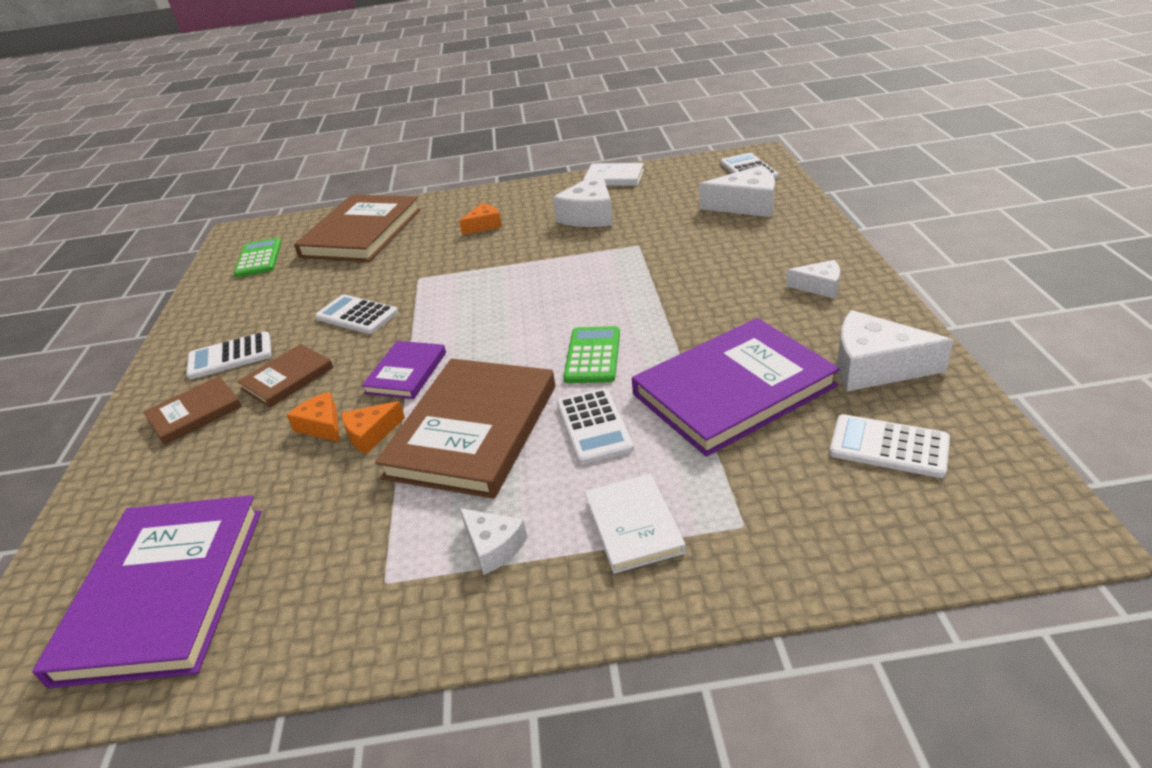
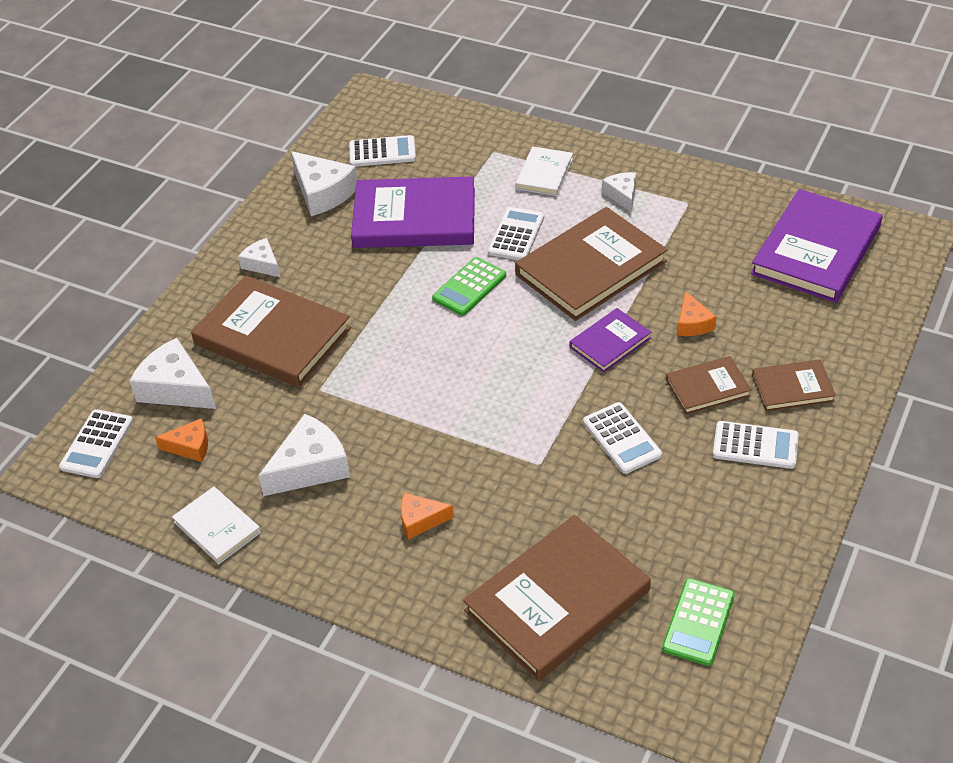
camera: 150 degrees left, 10 degrees up
(371, 434) = (660, 299): orange cheese -> orange cheese (190, 447)
(724, 253) = (272, 336): none -> brown book
(888, 447) = (382, 152): white calculator -> white calculator turned 60 degrees counterclockwise

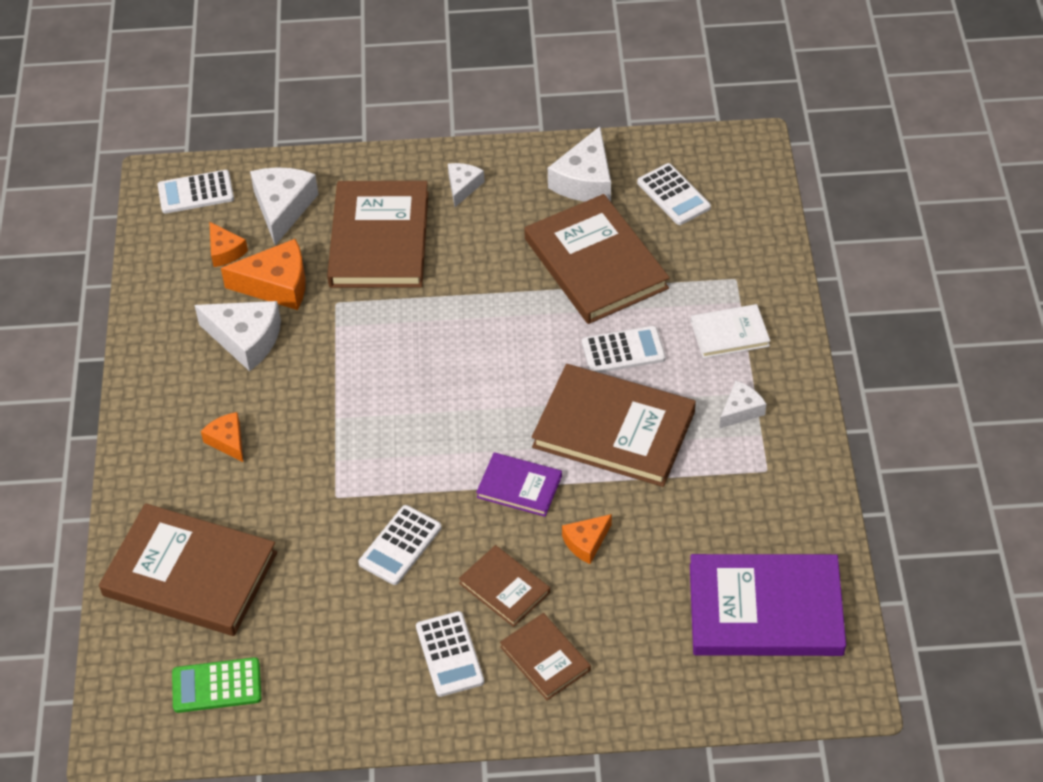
camera: 60 degrees right, 5 degrees up
(217, 527) = (152, 312): white book -> none
(264, 423) = (276, 285): none -> orange cheese
(414, 218) = (595, 263): purple book -> brown book
(469, 287) = (527, 347): green calculator -> none

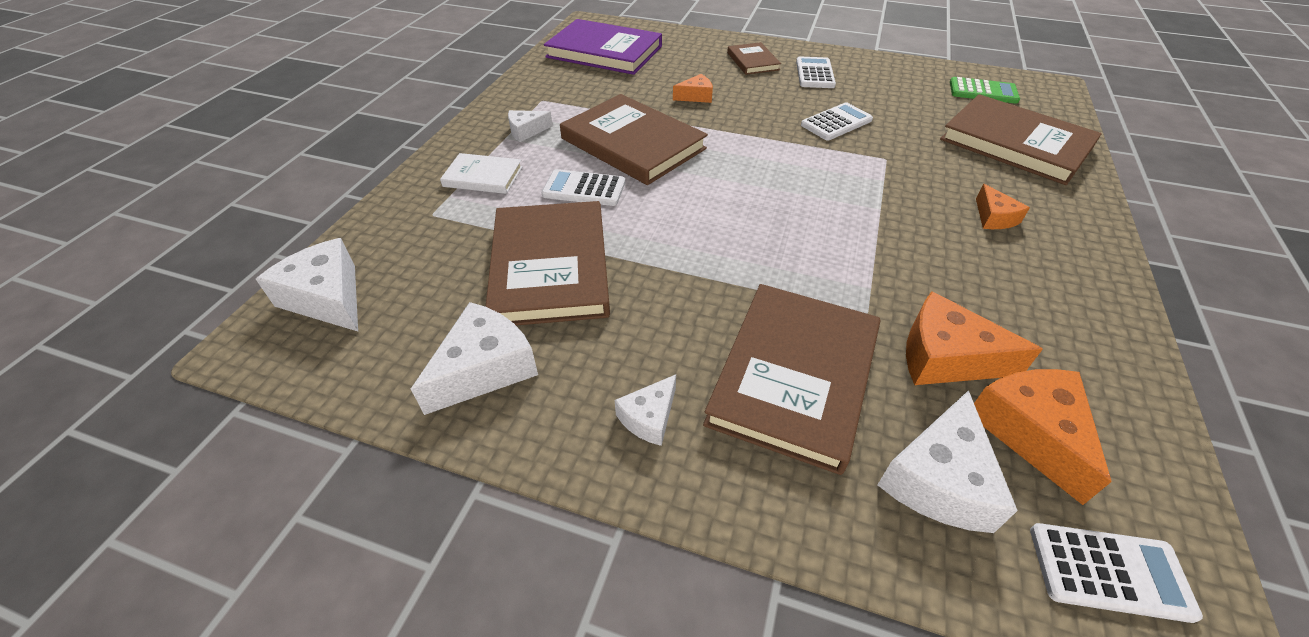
camera: 160 degrees left, 5 degrees down
(225, 251) = (1030, 432): orange cheese -> orange cheese, size x1.73
(245, 339) = (984, 303): white cheese -> white cheese (327, 298)
(504, 588) = (765, 90): brown book -> none
(519, 486) = (729, 131): purple book -> none
(673, 195) = (402, 313): white calculator -> none

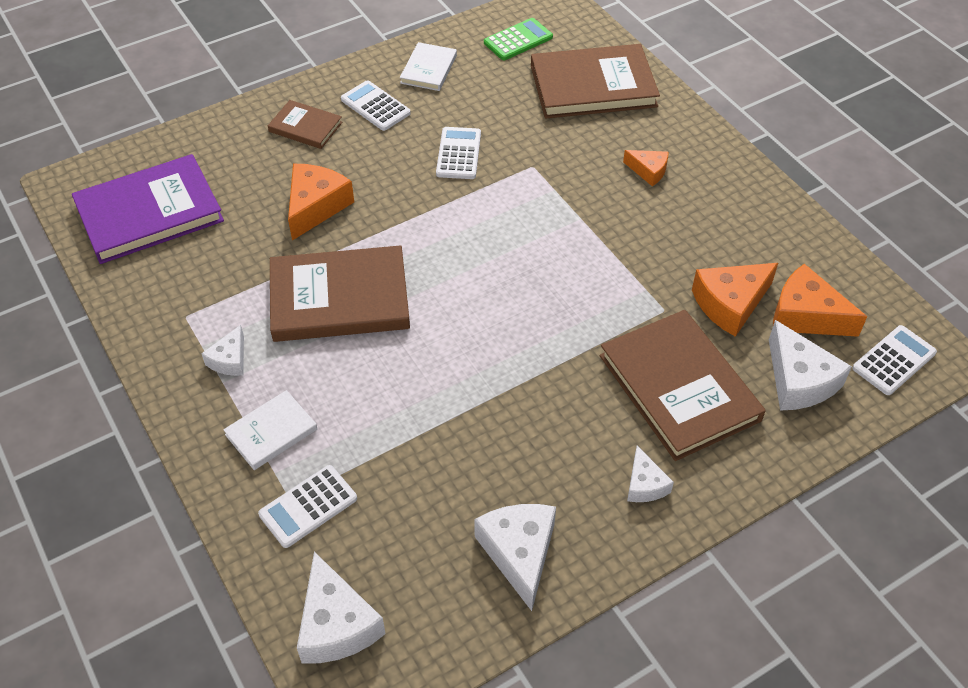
camera: 50 degrees left, 5 degrees up
(327, 298) = (336, 624): white cheese -> white cheese turned 105 degrees counterclockwise
(551, 267) = (447, 453): brown book -> none
(584, 189) = (369, 372): white calculator -> white calculator (308, 506)
(696, 96) = (316, 206): orange cheese -> orange cheese, size x1.73
(884, 74) = (429, 69): none -> white book

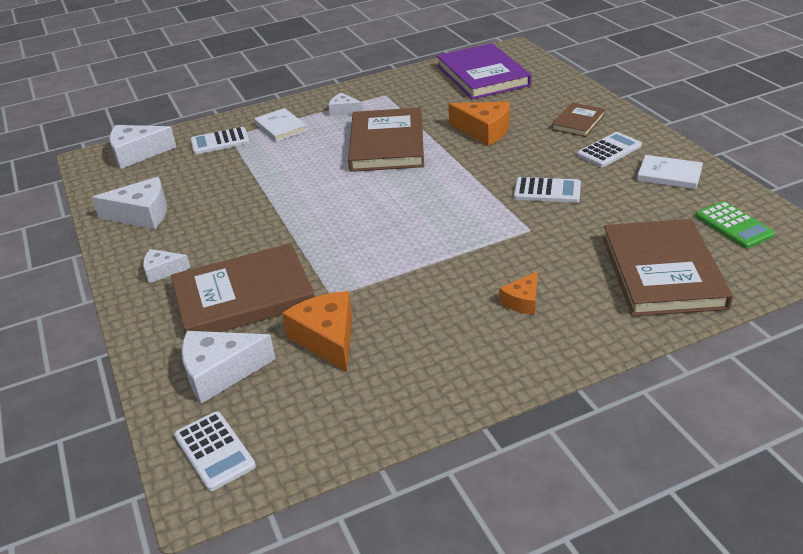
camera: 100 degrees right, 15 degrees down
(308, 506) = (220, 142): white calculator -> white calculator turned 75 degrees counterclockwise
(806, 315) = (296, 391): orange cheese -> none

